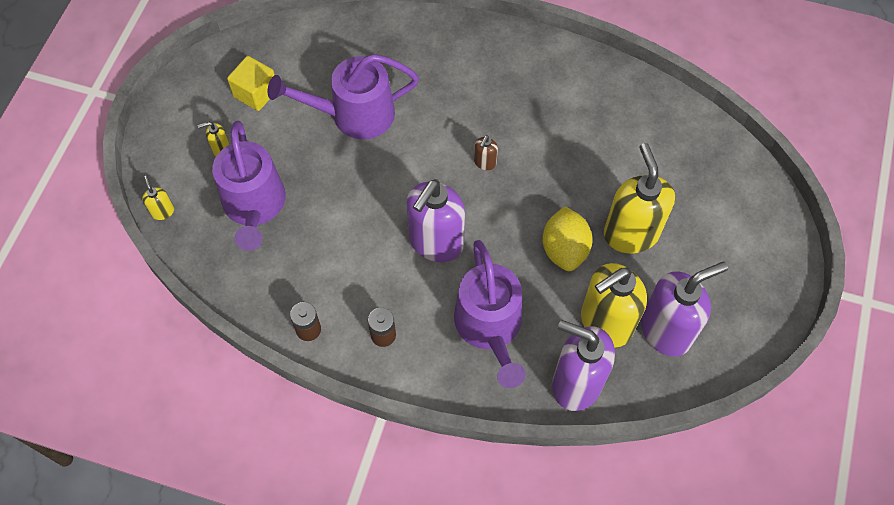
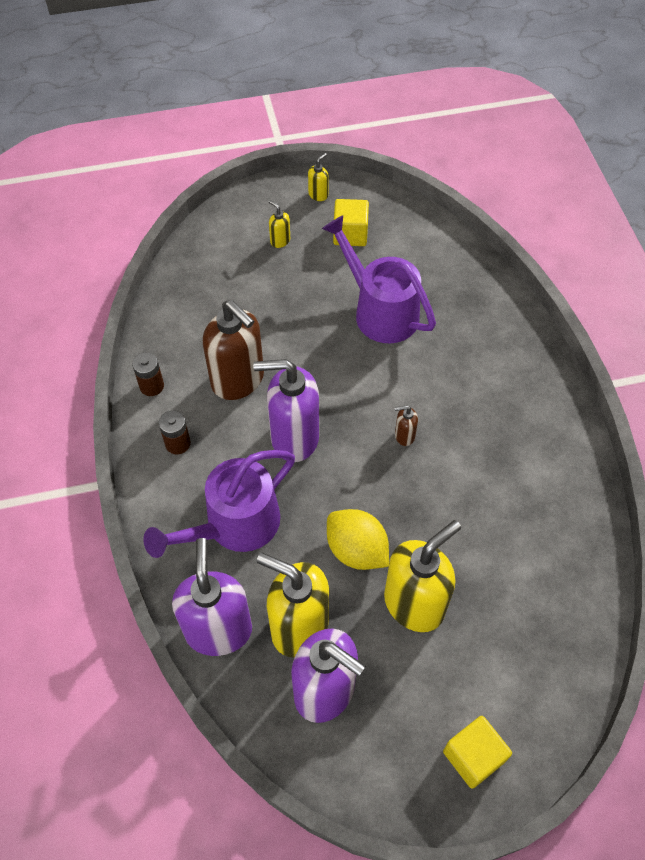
camera: 60 degrees right, 5 degrees down
(162, 211) = (199, 234): yellow soap dispenser -> yellow soap dispenser (318, 195)
(254, 206) = (242, 289): purple watering can -> none
(350, 257) = (238, 380): none -> brown soap dispenser
(564, 249) = (356, 550): yellow lemon -> yellow lemon turned 75 degrees clockwise
(763, 259) = (473, 756): none -> yellow cube

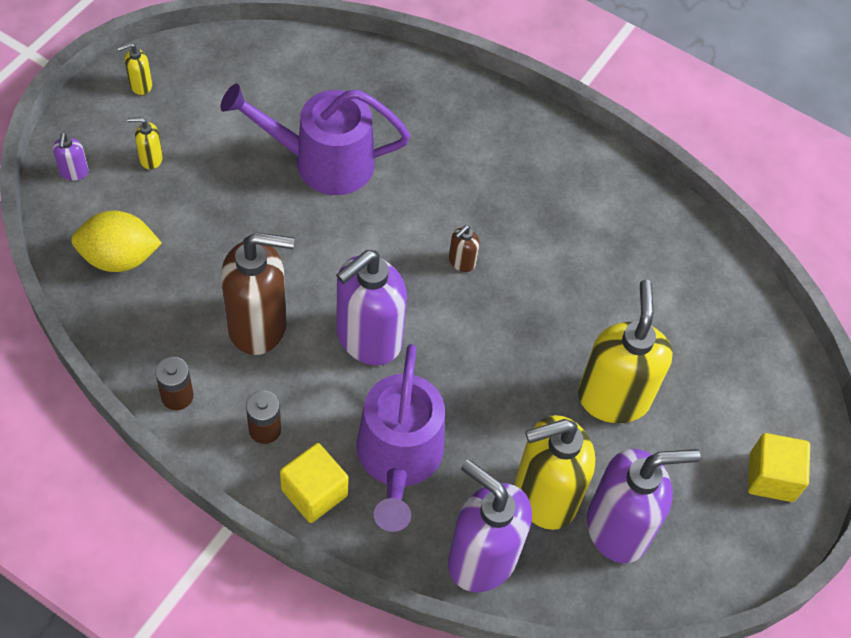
camera: 50 degrees left, 0 degrees up
(230, 220) = (74, 172): none -> purple soap dispenser
(318, 195) = (140, 85): yellow soap dispenser -> yellow soap dispenser turned 105 degrees counterclockwise
(350, 234) = (215, 105): yellow cube -> yellow cube (314, 492)
(356, 550) = (524, 393): yellow lemon -> yellow lemon (119, 258)

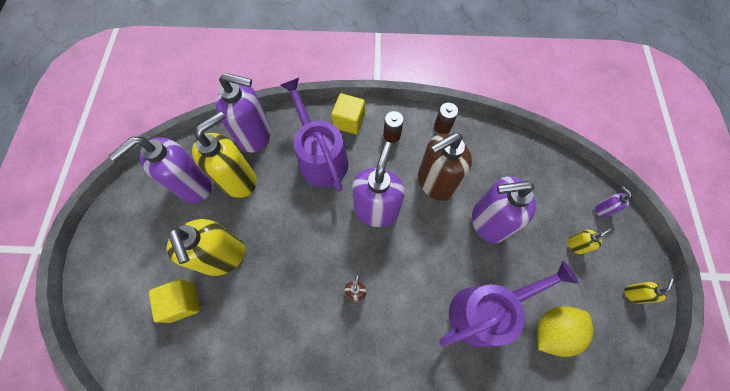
camera: 155 degrees right, 10 degrees up
(119, 258) = (531, 176): yellow lemon -> yellow lemon (553, 330)
(232, 241) = (488, 221): none -> purple soap dispenser
(771, 477) = (114, 262): yellow cube -> yellow cube (183, 302)

